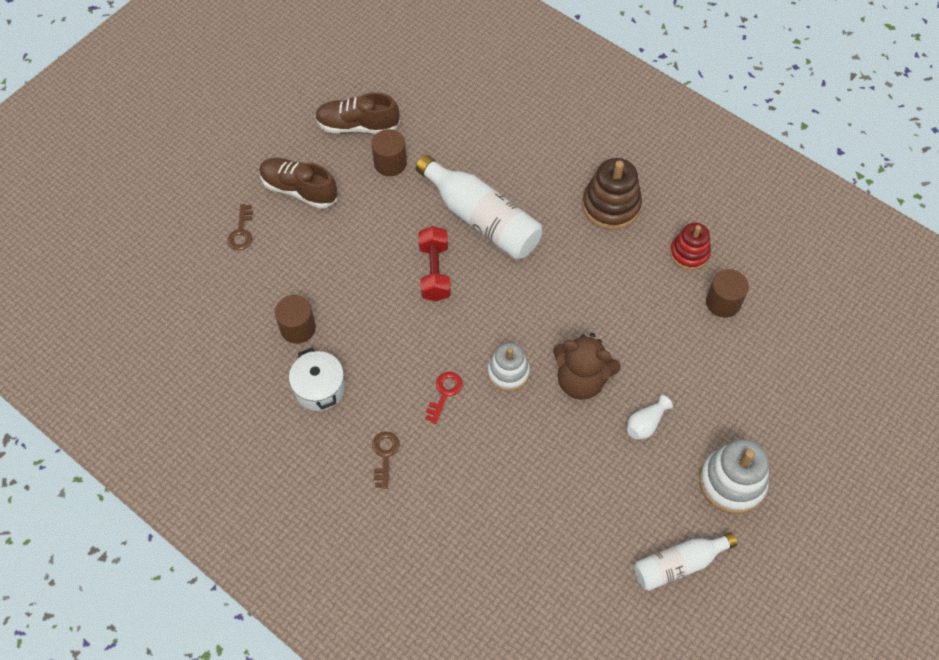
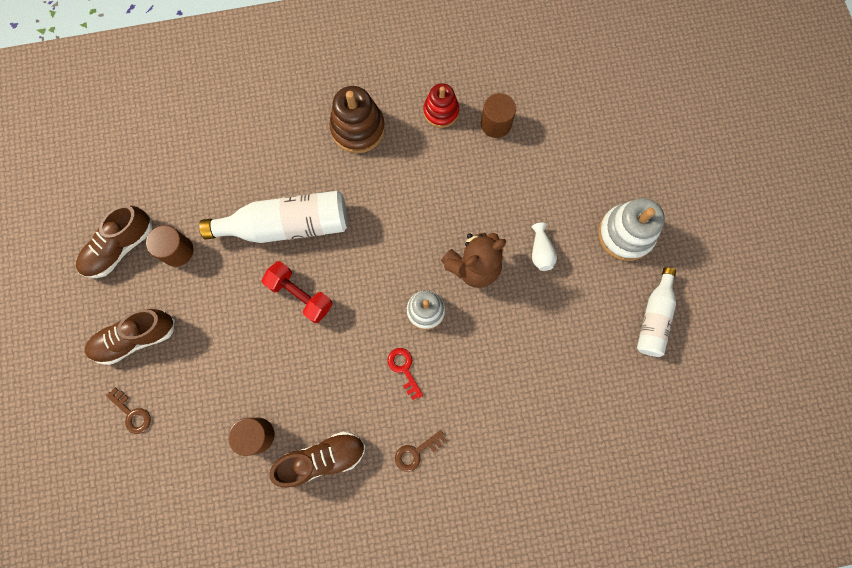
camera: 50 degrees left, 15 degrees up
(320, 388) = (322, 458): white pot -> brown shoe
(384, 455) = (416, 452): brown key -> brown key turned 75 degrees counterclockwise

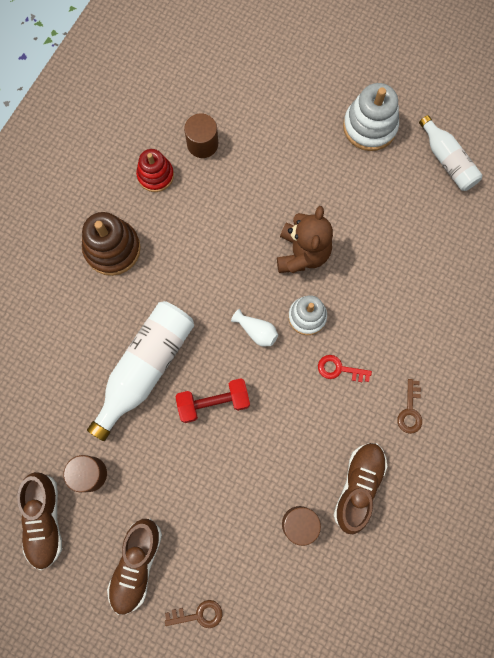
camera: 50 degrees left, 0 degrees up
(540, 252) = (332, 196): white vase -> white vase (256, 331)

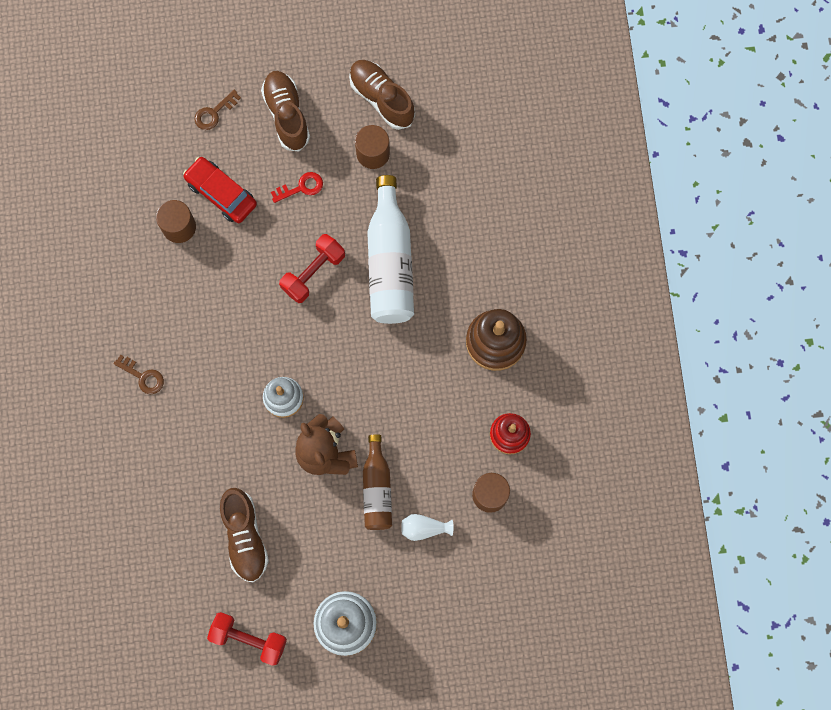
camera: 145 degrees right, 0 degrees up
(243, 529) = (221, 193): none -> red car
(256, 331) = (318, 355): white vase -> white vase (424, 528)
(282, 202) = (377, 489): none -> brown bottle
(339, 369) = (225, 371): red key -> red key (301, 187)
(358, 486) = (149, 287): brown shoe -> brown shoe (245, 537)
(410, 411) = (143, 376): brown key -> brown key turned 150 degrees clockwise
(447, 160) = (249, 639): white bottle -> red dumbbell

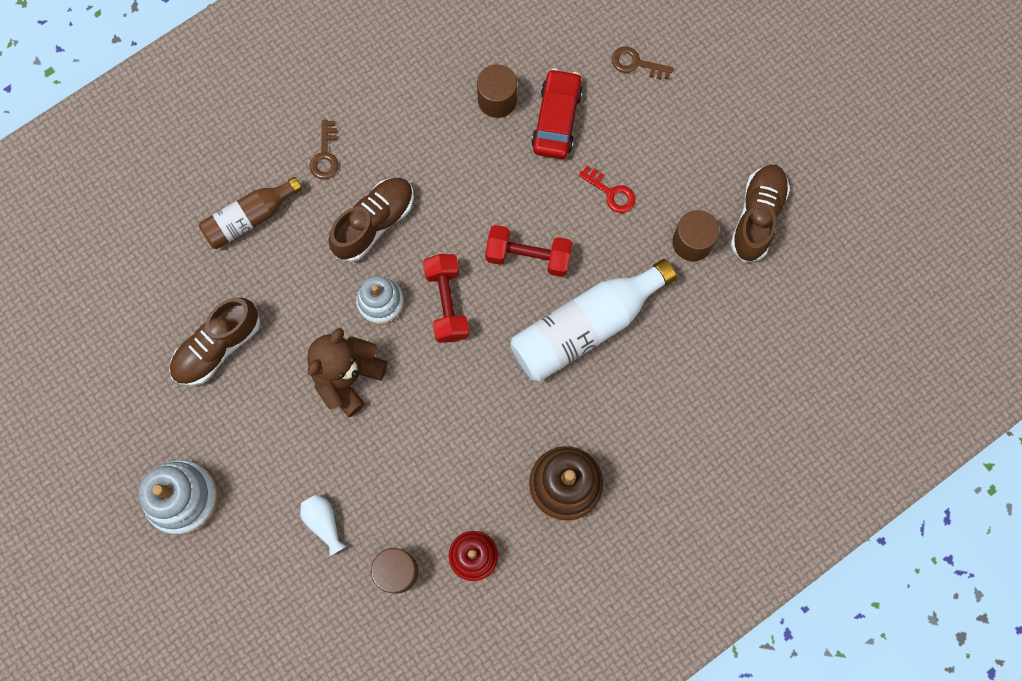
camera: 60 degrees right, 0 degrees up
(249, 639) = (117, 410): red dumbbell -> red dumbbell (447, 303)
(287, 115) = (679, 134): brown shoe -> brown shoe (374, 223)
(377, 489) = (339, 450): brown bottle -> brown bottle (250, 218)

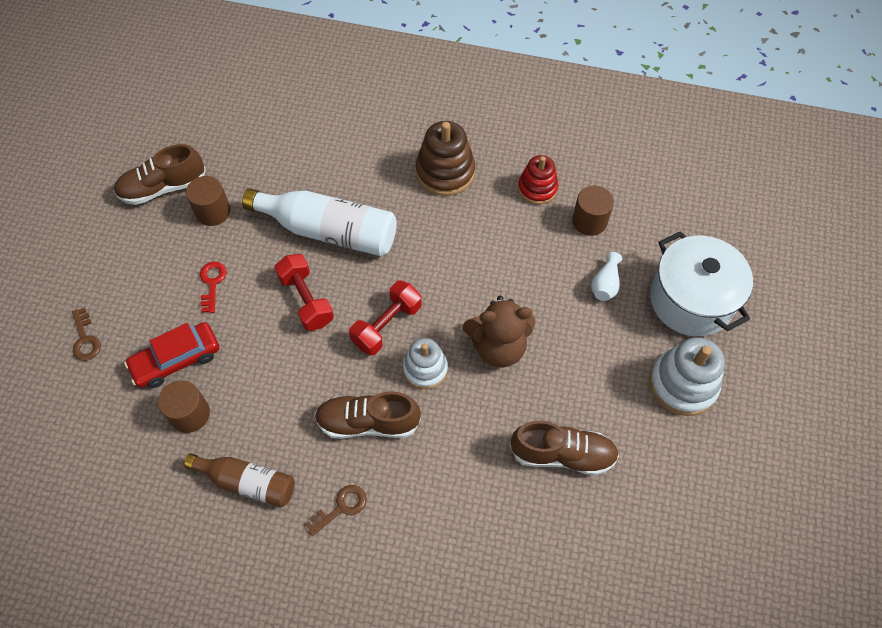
camera: 130 degrees left, 15 degrees down
(242, 584) = (691, 300): none -> white pot
(250, 218) = (443, 521): brown bottle -> brown bottle (247, 482)

